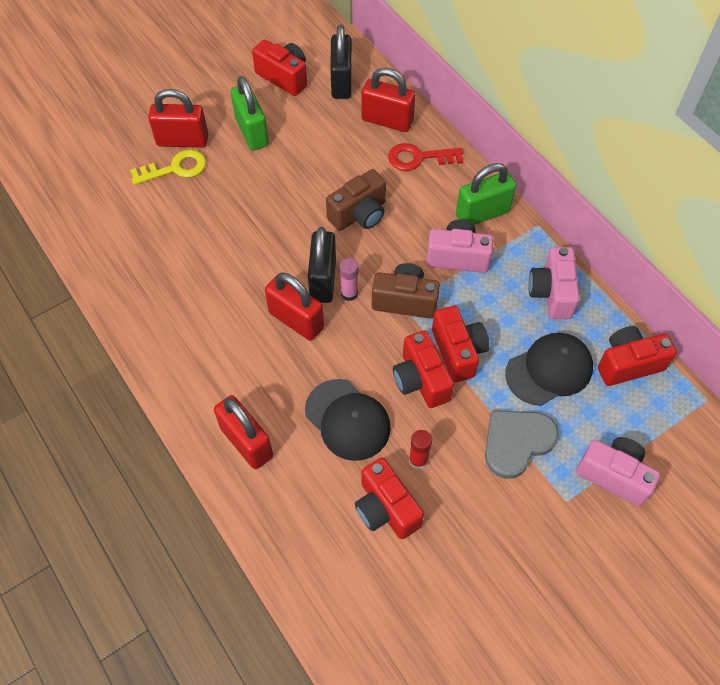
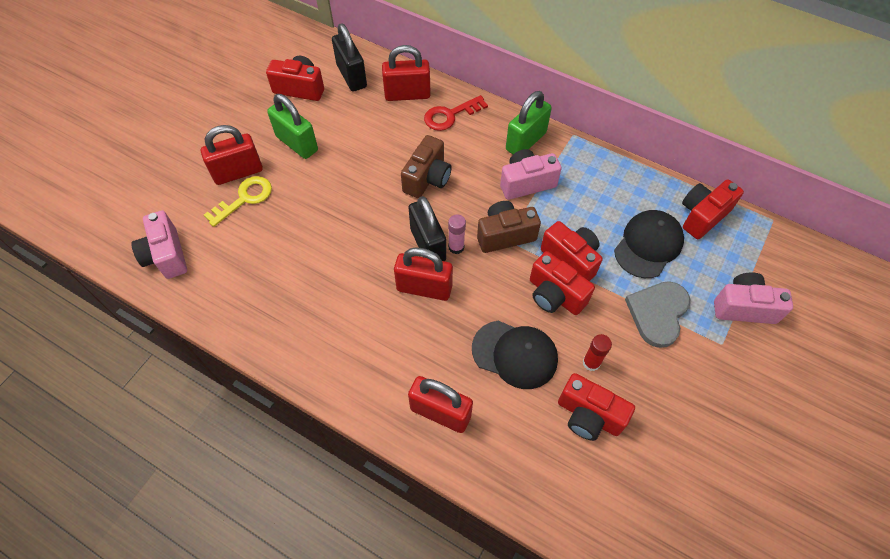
camera: 25 degrees left, 0 degrees up
(551, 293) = (614, 183): pink camera -> pink camera (166, 255)

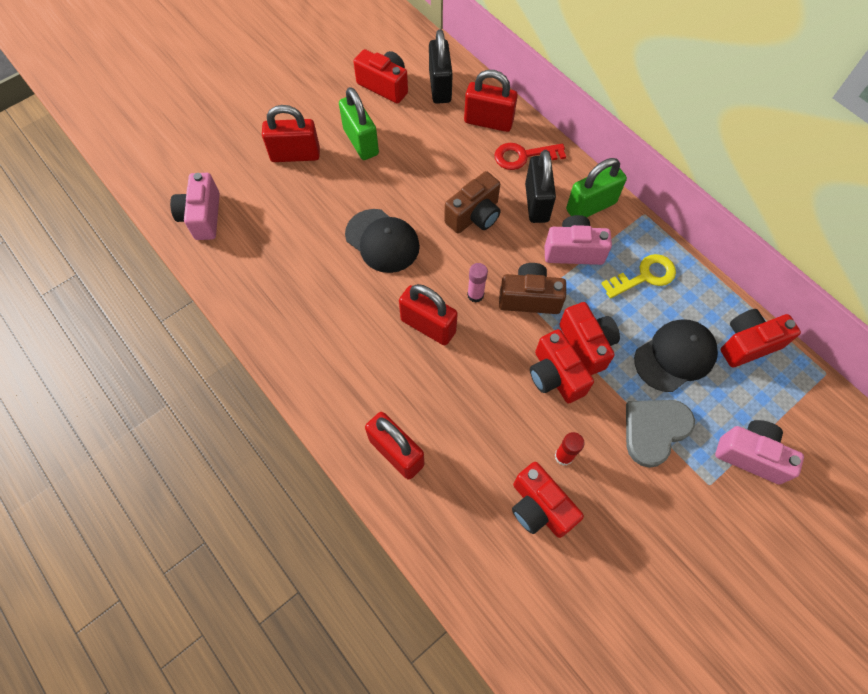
camera: 20 degrees right, 5 degrees up
(244, 198) = (292, 183): yellow key -> yellow key (644, 276)
(427, 245) = (448, 283): black padlock -> black padlock (536, 203)
(515, 354) = (490, 421): black cap -> black cap (382, 241)

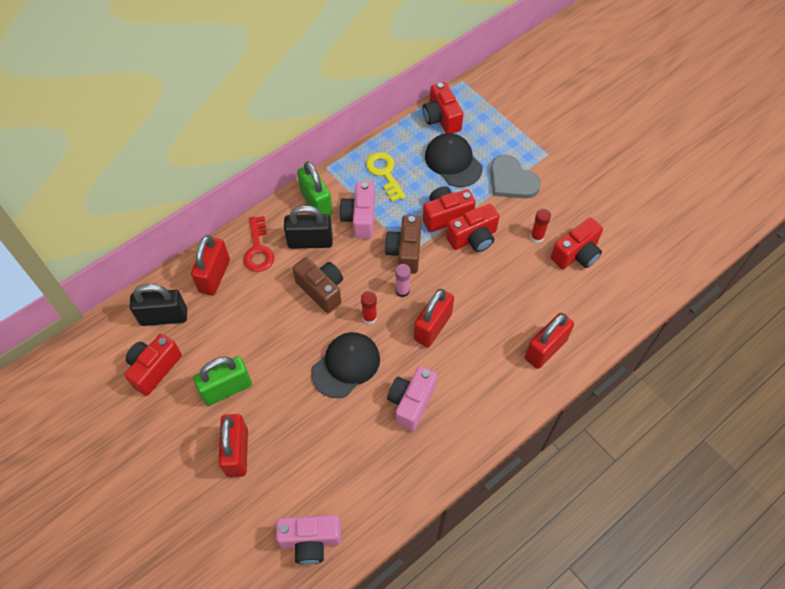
camera: 90 degrees left, 5 degrees down
(440, 262) = (369, 317): none -> red glue stick
(750, 455) = (525, 129): pink camera -> pink camera (411, 402)

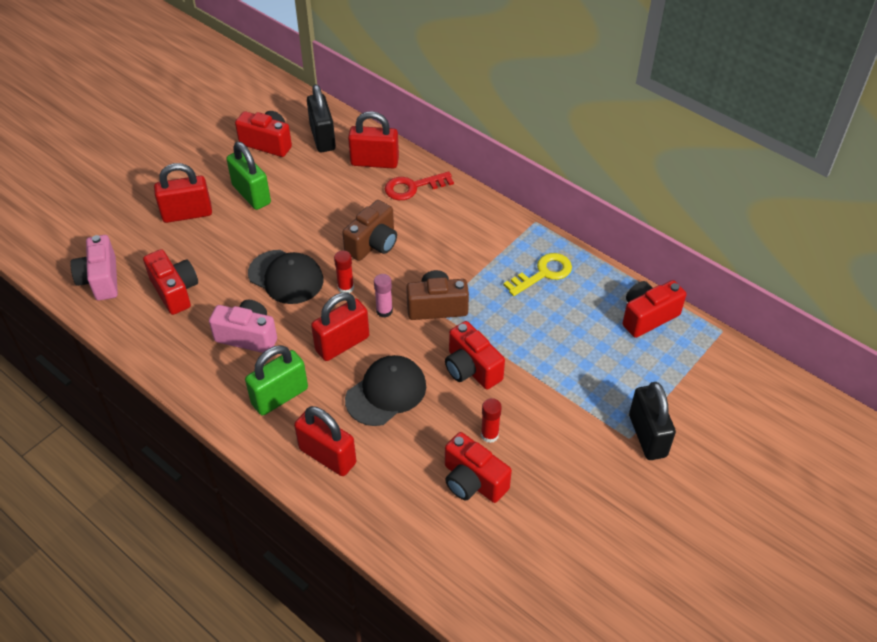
camera: 80 degrees right, 10 degrees down
(310, 242) = (431, 225): black padlock -> black padlock (647, 436)
(316, 203) = (484, 222): green padlock -> green padlock (280, 396)
(360, 218) = (473, 261): pink camera -> none
(432, 327) = (342, 343): red padlock -> red padlock turned 60 degrees counterclockwise
(446, 216) = (497, 338): red camera -> red camera (175, 291)
(453, 162) = (582, 336): black cap -> black cap (386, 392)
(512, 180) = (572, 400): grey heart -> none

